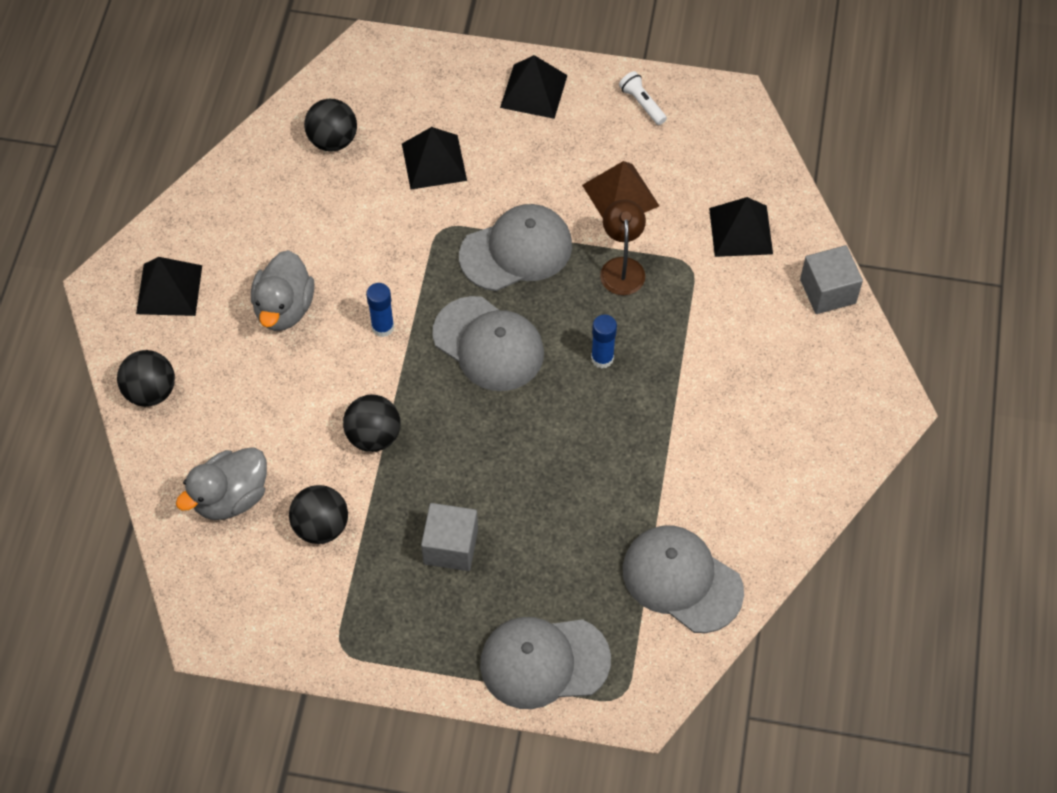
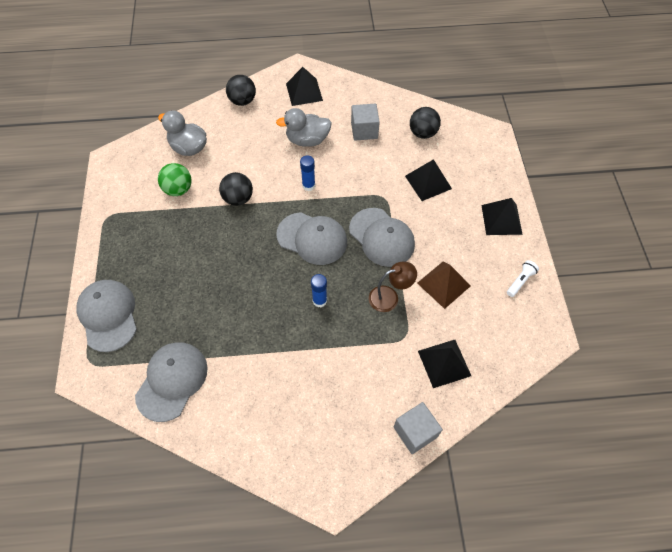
camera: 75 degrees right, 0 degrees up
(321, 526) = (178, 189): black ball -> green ball
(450, 546) = (175, 251): grey cube -> grey cube (364, 130)
(488, 344) = (312, 238): grey cap -> grey cap turned 90 degrees counterclockwise

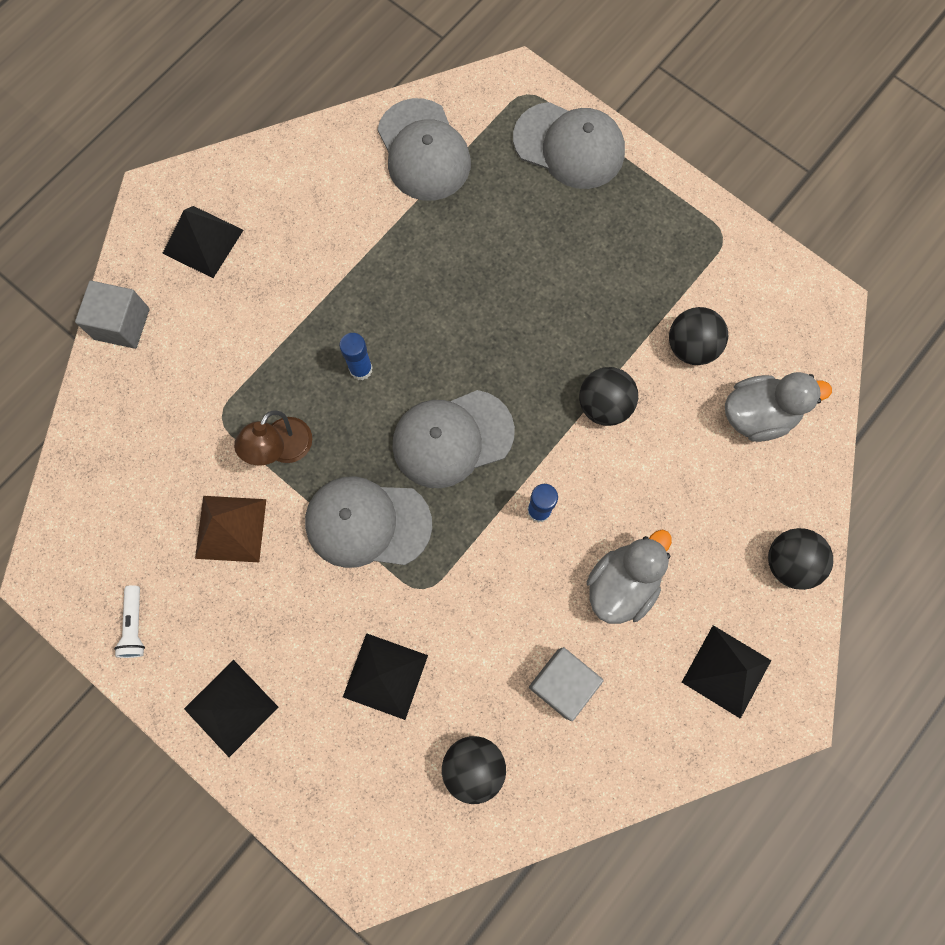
camera: 135 degrees right, 15 degrees up
(178, 189) = (691, 346): green ball -> black ball
(444, 363) = (150, 426): black pyramid -> black pyramid (203, 241)

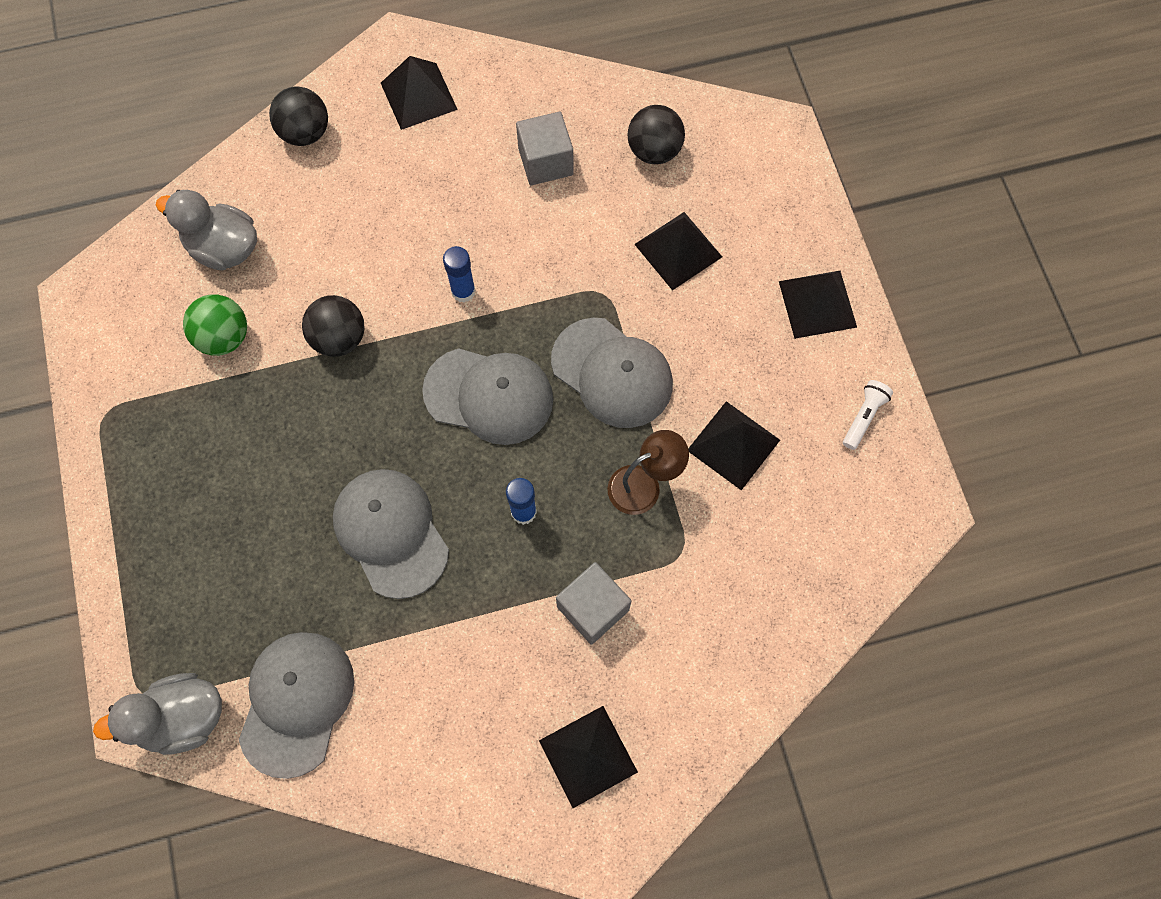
camera: 145 degrees left, 5 degrees down
(122, 324) = (723, 717): grey cube -> grey cube (593, 608)
(230, 528) = (733, 445): brown pyramid -> black pyramid
(569, 146) = (155, 603): grey cap -> grey cap (391, 533)
(622, 584) = (444, 198): grey duck -> grey duck (183, 718)
(691, 346) = (224, 337): black ball -> green ball

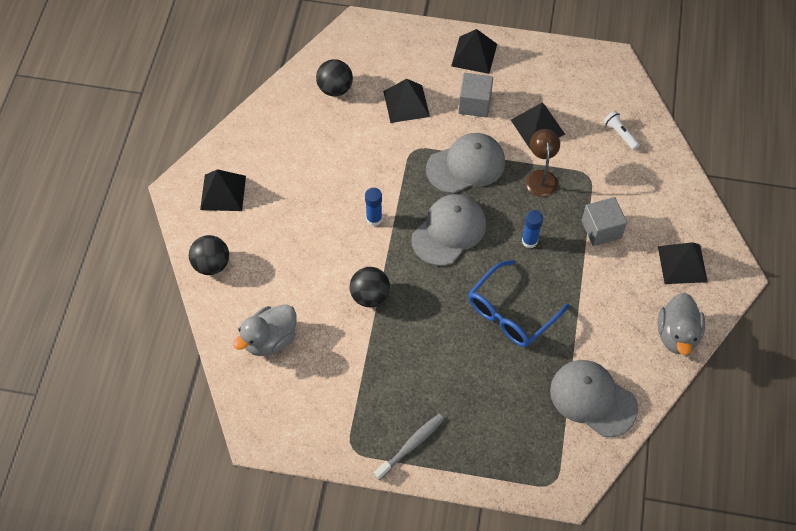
camera: 65 degrees left, 10 degrees down
(134, 484) = (411, 445): none -> grey toothbrush
(183, 718) = (576, 465): grey duck -> grey duck (677, 335)
(224, 337) = (335, 360): green ball -> none
(391, 533) = (510, 313): grey cap -> blue glasses
(545, 162) = (310, 144): grey cube -> grey cube (474, 104)
(863, 417) = (550, 63): white flashlight -> white flashlight (620, 134)

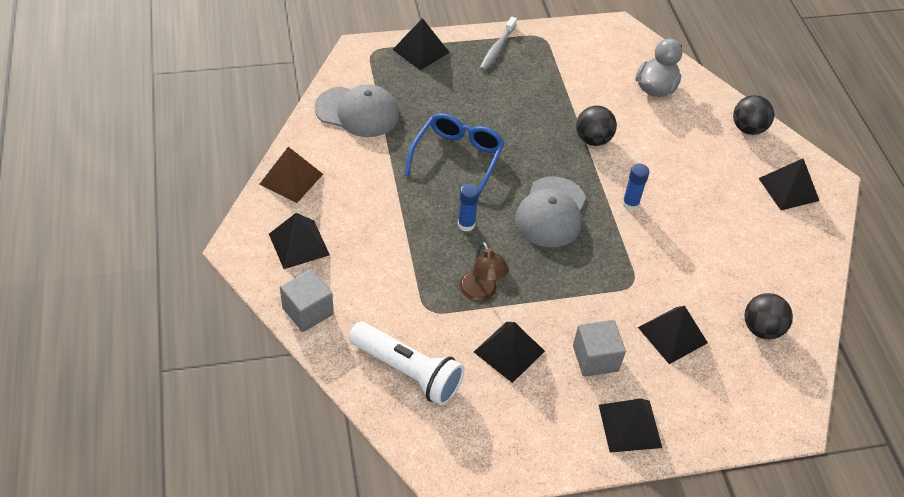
camera: 155 degrees right, 10 degrees down
(466, 165) = (568, 283): grey cap -> none
(498, 468) = (421, 51): none -> black pyramid
(601, 229) = (395, 255): grey cube -> grey cube (308, 311)
(620, 134) = (407, 372): white flashlight -> white flashlight, size x2.15
(677, 335) = (291, 179): grey duck -> brown pyramid

